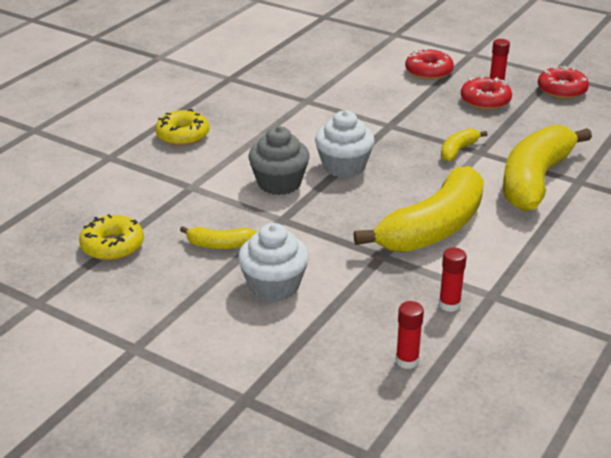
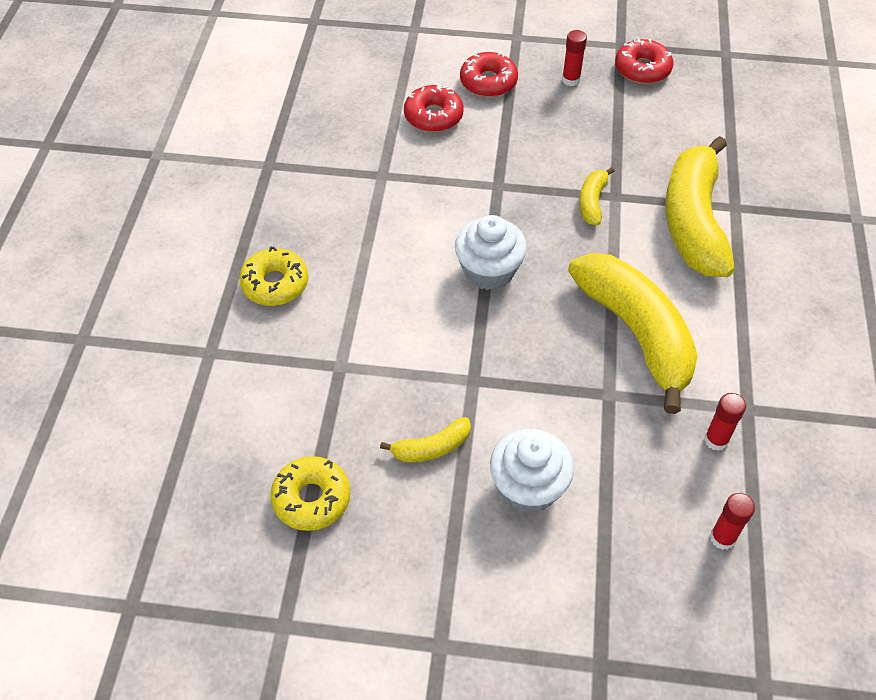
camera: 25 degrees left, 20 degrees up
(279, 183) = (435, 324): grey cupcake -> none
(433, 228) = (636, 333): yellow banana -> yellow banana turned 45 degrees counterclockwise
(485, 101) = (575, 111): red donut -> red donut (433, 116)

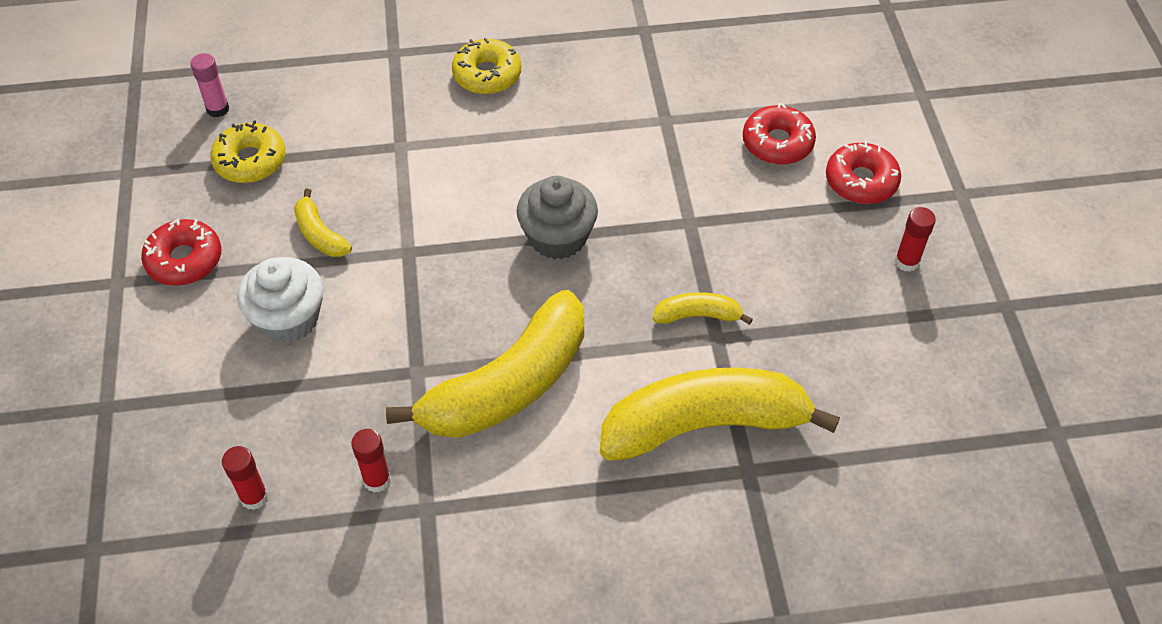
camera: 75 degrees right, 0 degrees up
(222, 522) = (218, 109): none -> pink glue stick
(489, 271) = (557, 237): white cupcake -> grey cupcake
(642, 69) = (968, 336): red donut -> red donut (184, 260)

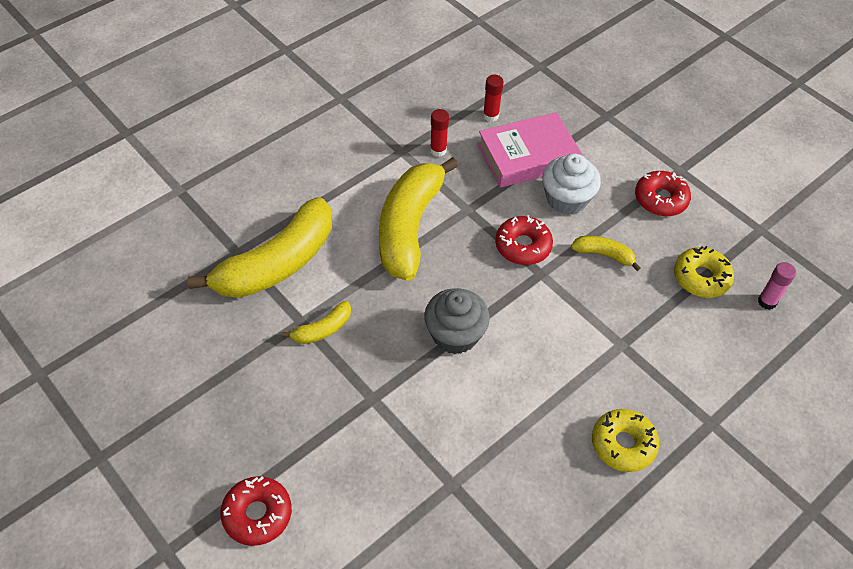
camera: 145 degrees right, 0 degrees up
(271, 403) = (527, 156): none -> pink book
(777, 143) = (346, 514): red donut -> red donut (523, 246)
(906, 262) = (190, 454): red glue stick -> none

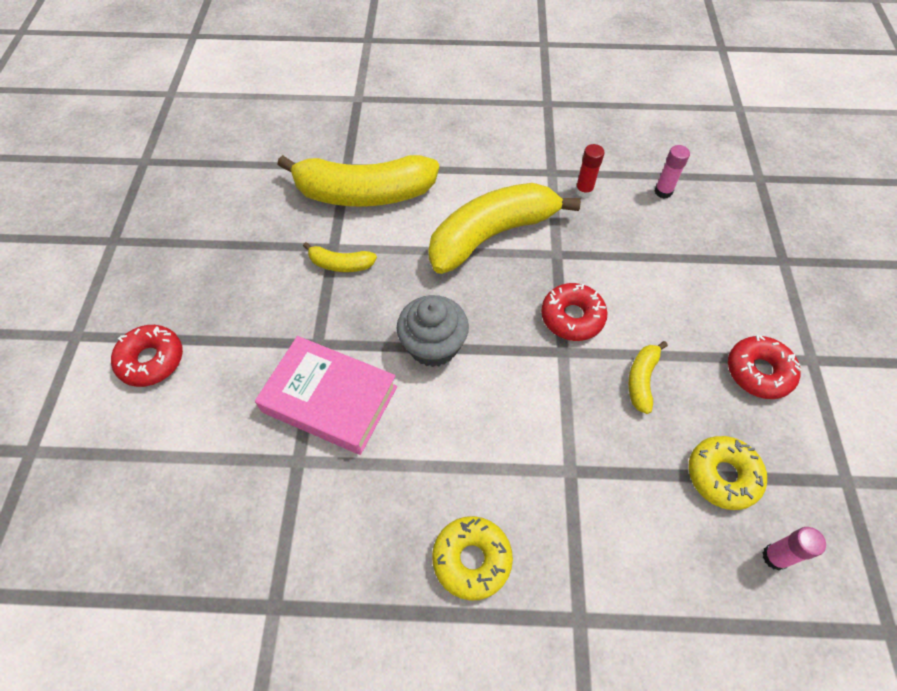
camera: 45 degrees right, 5 degrees up
(490, 116) = (663, 191): red glue stick -> pink glue stick
(527, 156) = (661, 246): pink book -> pink book (330, 399)
(566, 199) = (658, 306): white cupcake -> none
(604, 255) = (642, 380): yellow banana -> yellow banana turned 135 degrees counterclockwise

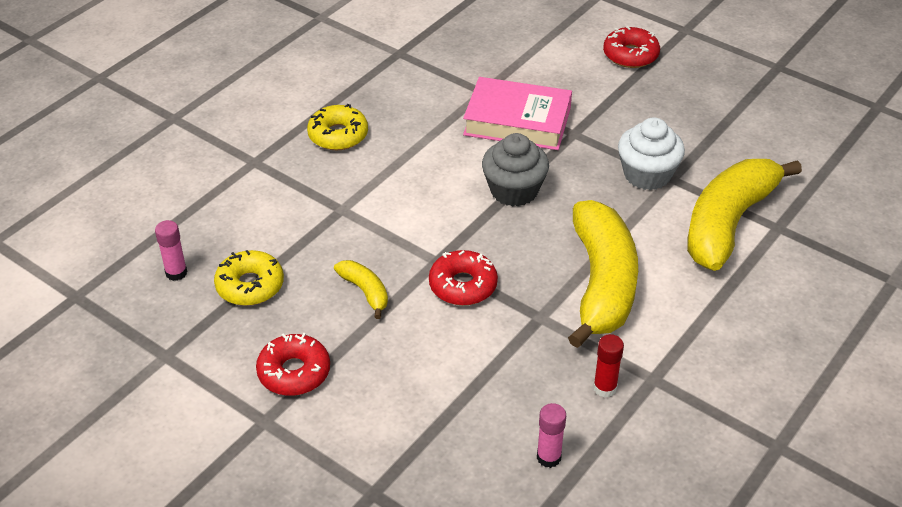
camera: 125 degrees right, 15 degrees down
(330, 399) = (517, 121): pink book -> pink book turned 45 degrees clockwise
(340, 264) = (647, 175): yellow banana -> white cupcake

